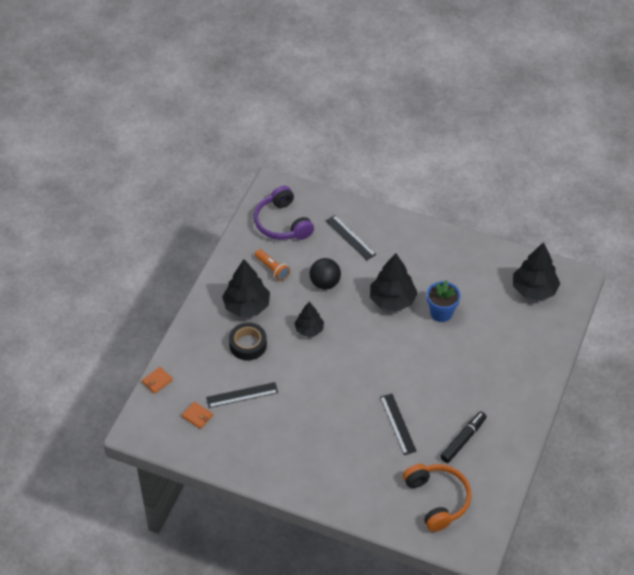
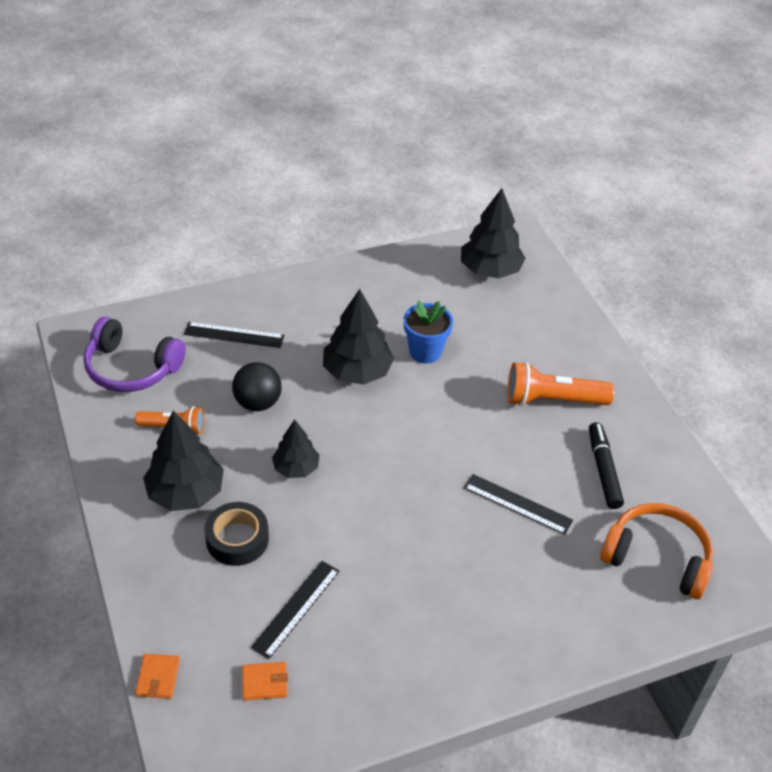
camera: 45 degrees left, 5 degrees down
(480, 386) = (552, 400): none -> orange flashlight

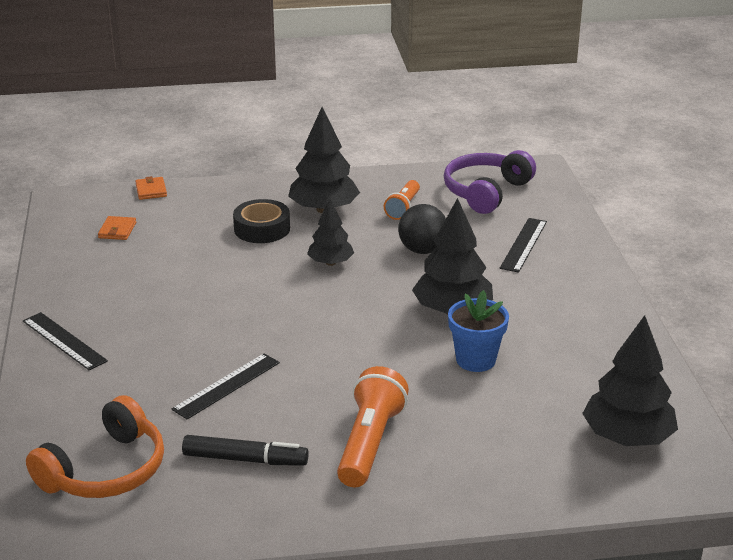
camera: 105 degrees right, 15 degrees down
(158, 677) = (151, 190): orange wallet -> orange wallet turned 60 degrees clockwise
(296, 608) = (176, 249): black ruler -> black ruler (64, 341)

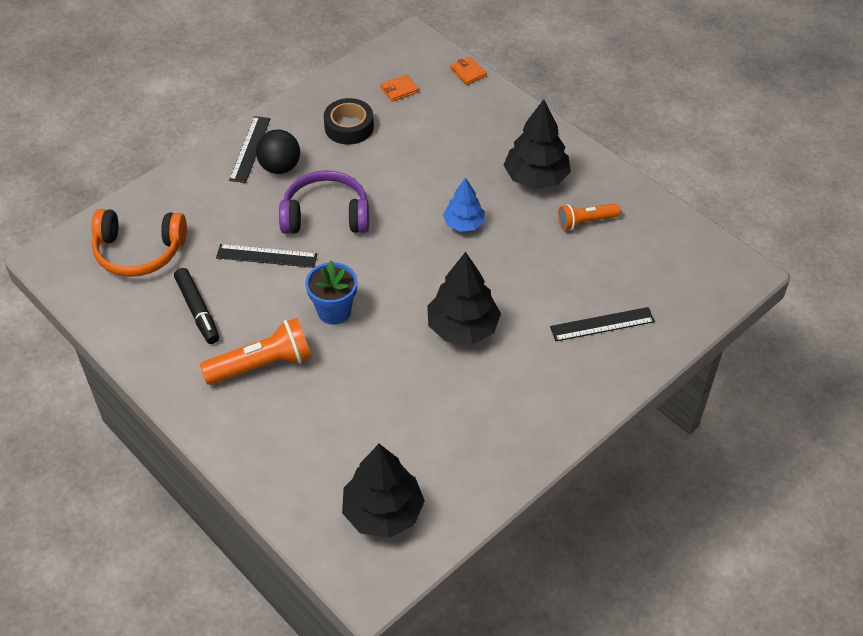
camera: 55 degrees right, 20 degrees up
(151, 190) = (468, 72): orange wallet -> orange wallet turned 75 degrees counterclockwise
(262, 229) = (474, 160): black tape -> black tape (349, 127)
(330, 263) = (463, 224): black tree -> blue tree
(422, 250) = (532, 266): black ball -> black ball (280, 167)
(475, 360) = (408, 374): blue flower pot -> blue flower pot (334, 311)
(486, 192) = (665, 259): purple headphones -> purple headphones (326, 215)

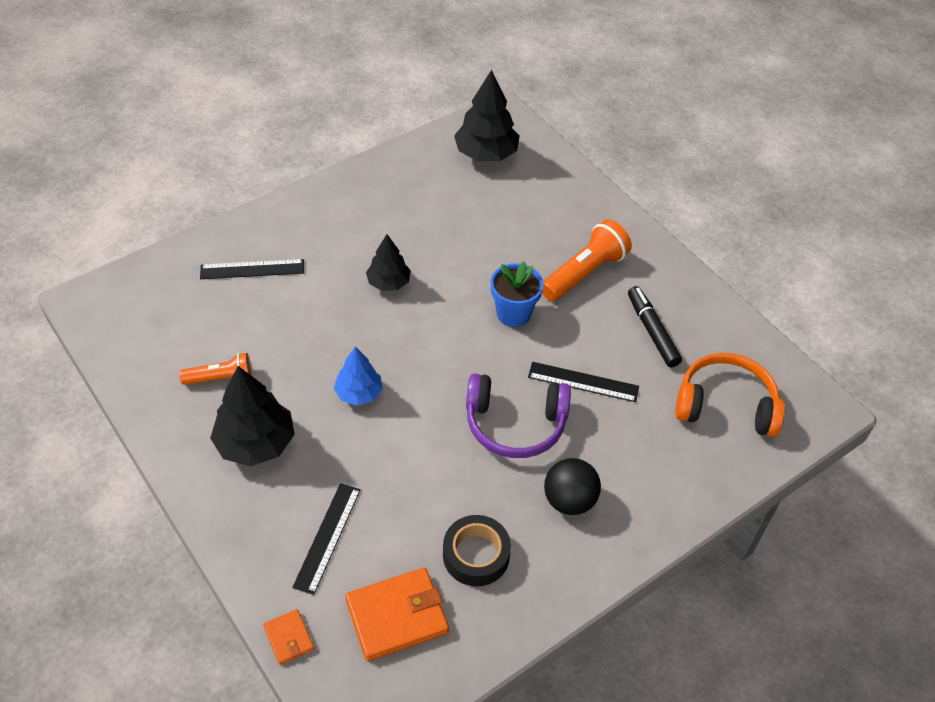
camera: 175 degrees left, 0 degrees up
(250, 149) = (609, 535): black ruler -> black ruler (327, 537)
(262, 364) = (584, 272): orange flashlight -> orange flashlight turned 150 degrees clockwise
(399, 90) = (397, 616): orange wallet -> orange wallet, size x1.94
(462, 327) = (388, 283): black tree -> black tree, size x0.61

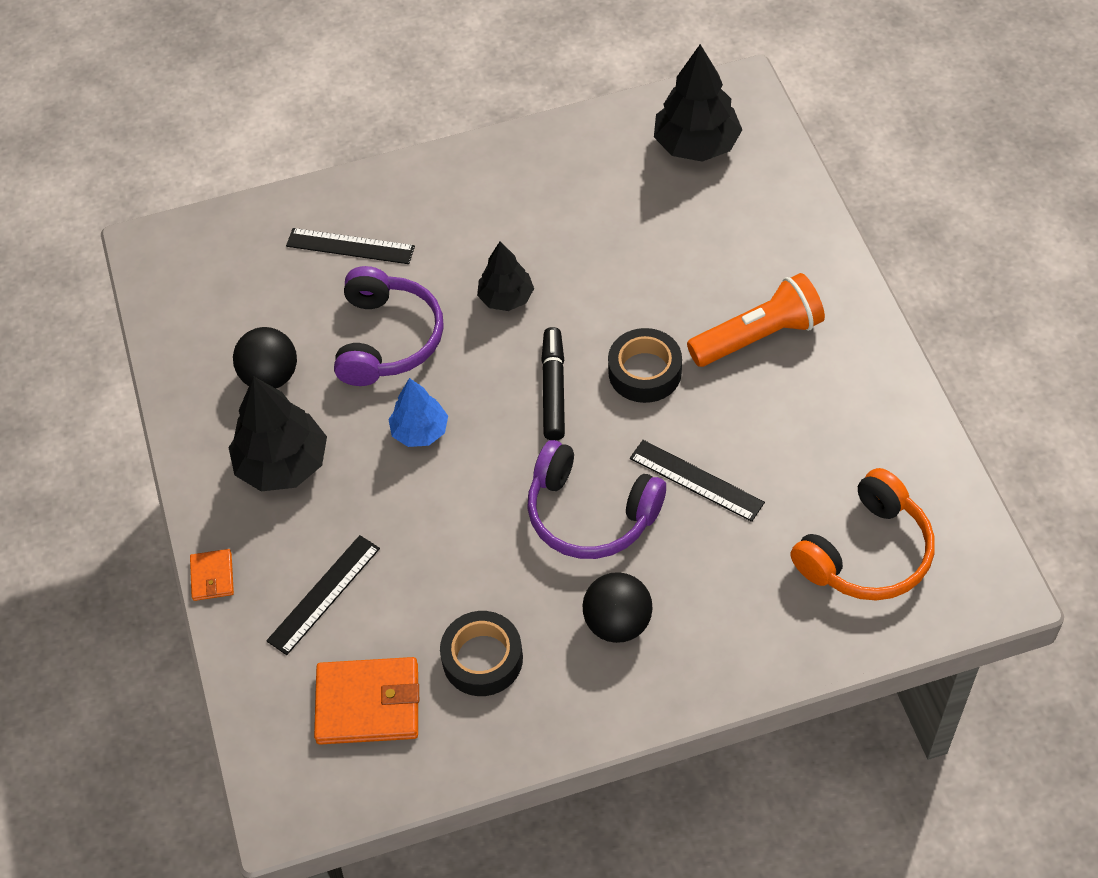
camera: 25 degrees right, 5 degrees up
(221, 378) = (270, 376): orange flashlight -> black ball
(289, 638) = (244, 695): orange wallet -> orange wallet (212, 576)
(307, 330) = (387, 339): none -> purple headphones
(513, 314) = (645, 372): blue flower pot -> black tape
(652, 331) = (813, 435): black marker -> black marker (553, 390)
(725, 405) = (866, 553): orange headphones -> orange headphones turned 105 degrees clockwise

